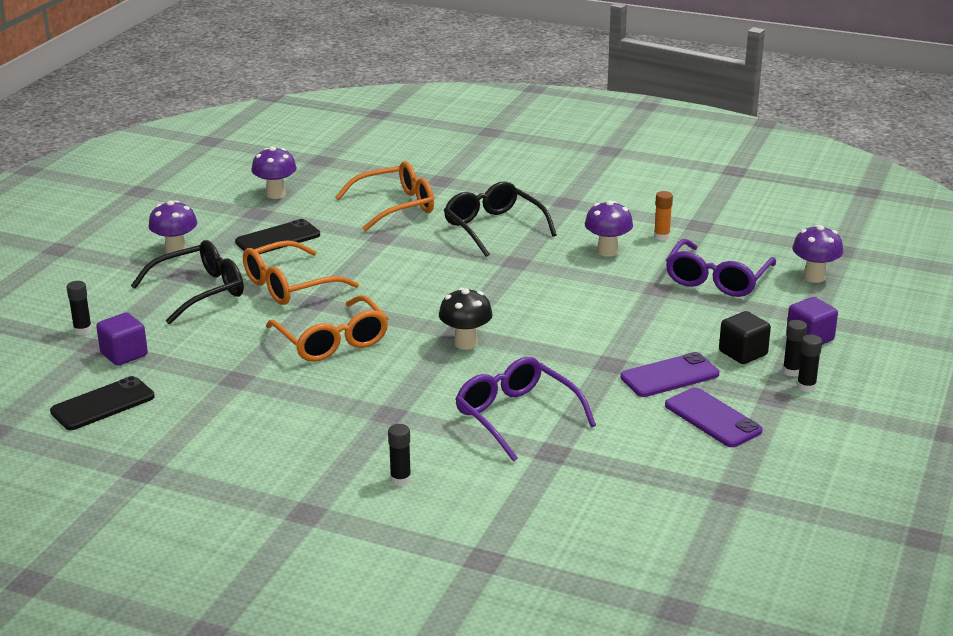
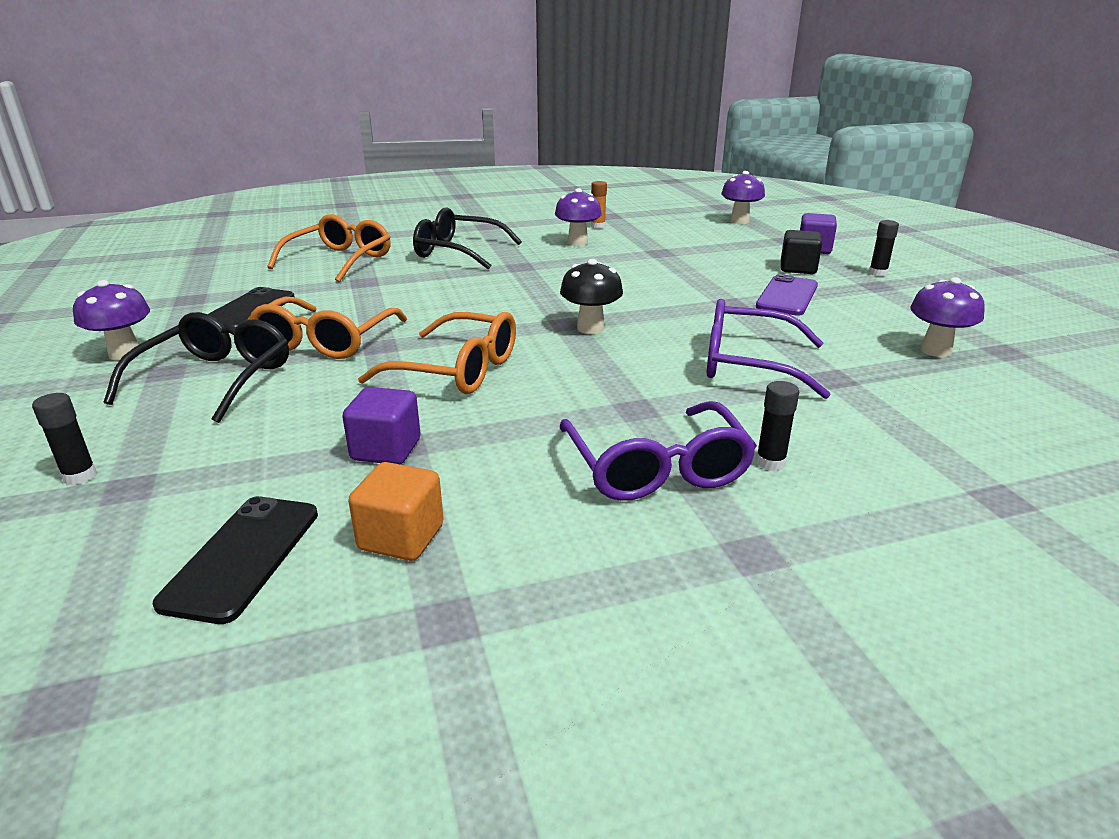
camera: 40 degrees left, 0 degrees up
(124, 354) = (193, 480): purple cube -> purple cube (386, 450)
(171, 427) = (401, 537): none -> orange cube
(276, 194) = (191, 281): purple mushroom -> purple mushroom (935, 350)
(712, 418) = (875, 310): purple phone -> none
(717, 279) = (686, 237): purple glasses -> purple glasses (656, 468)
(792, 371) = (849, 268): black glue stick -> none

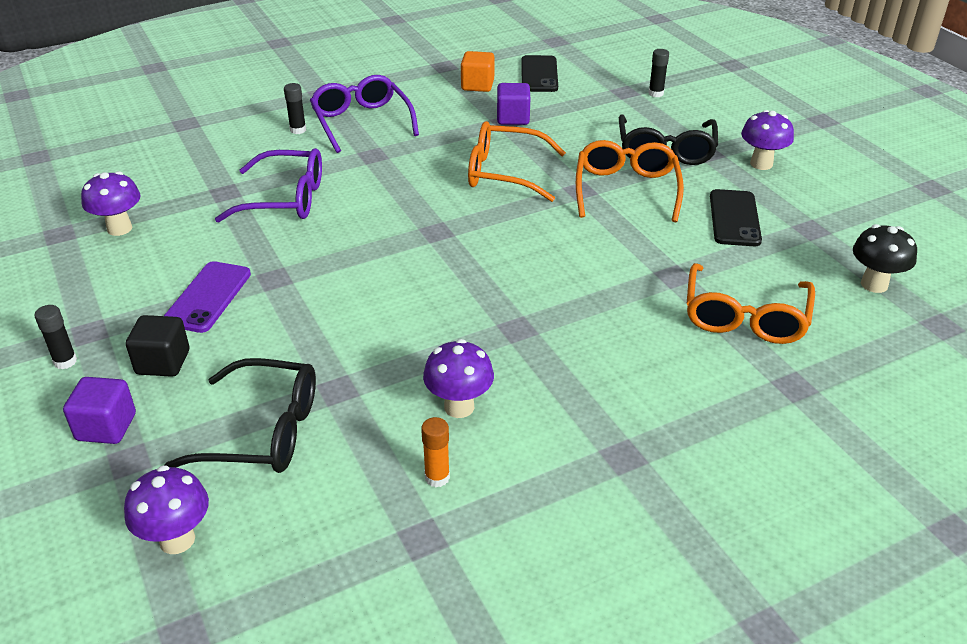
camera: 170 degrees right, 10 degrees up
(458, 252) = (614, 357): black glasses -> black glasses (263, 431)
(590, 328) = (413, 226): black mushroom -> black mushroom (874, 284)

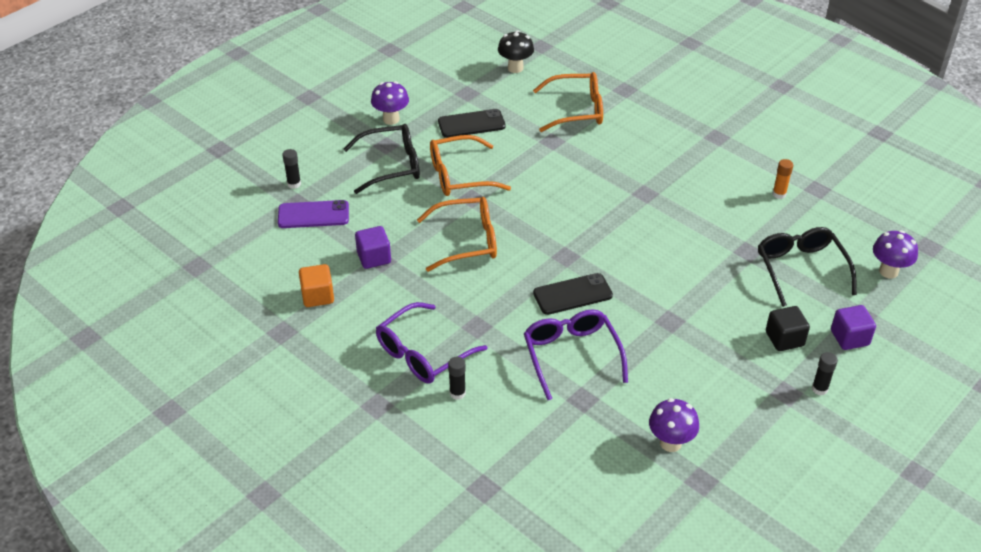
camera: 110 degrees left, 5 degrees up
(208, 297) = (712, 347): purple phone -> purple phone (313, 215)
(459, 407) = (725, 199): purple mushroom -> none
(505, 173) = (467, 241): orange glasses -> orange glasses turned 90 degrees counterclockwise
(539, 74) = (279, 261): black phone -> black phone (572, 294)

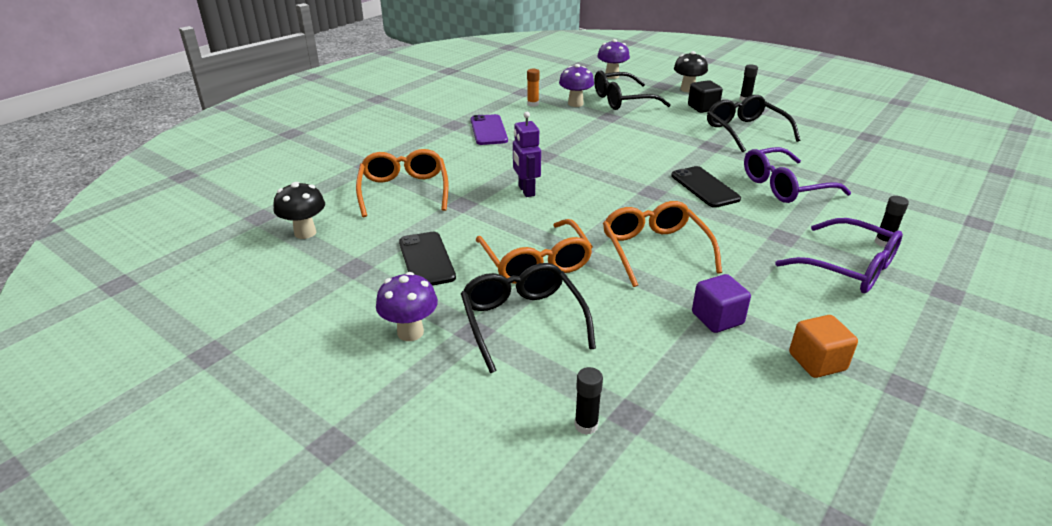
camera: 95 degrees left, 10 degrees down
(313, 215) = (654, 390): purple phone -> purple phone (488, 130)
(572, 177) = (526, 191): none -> purple robot
(670, 443) = (844, 146): purple mushroom -> purple mushroom (575, 104)
(712, 361) = (745, 131): none -> black glasses
(849, 338) = (687, 89): purple cube -> black mushroom

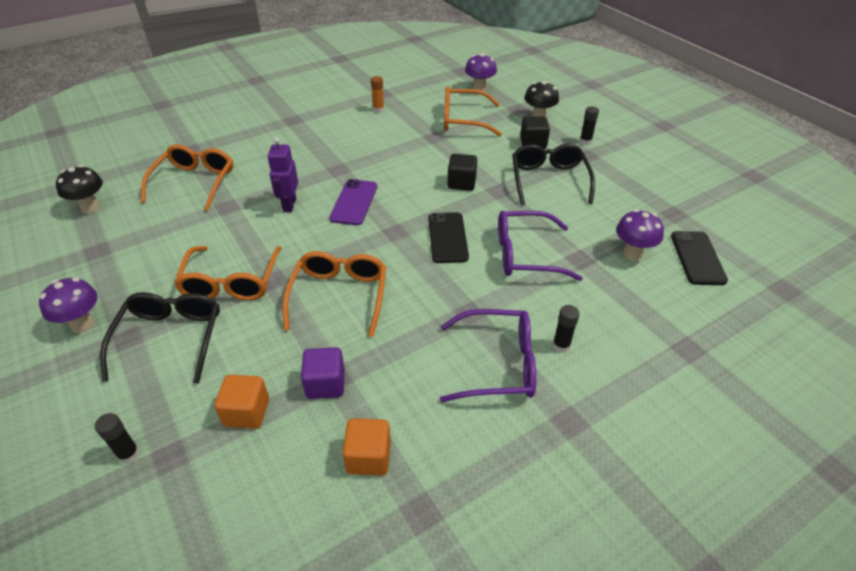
camera: 20 degrees right, 10 degrees up
(426, 260) = (153, 257): black phone -> black phone (697, 258)
(488, 130) = (315, 132): purple phone -> purple phone (354, 202)
(575, 104) = (416, 116): purple mushroom -> purple mushroom (632, 254)
(622, 100) = (463, 120): black glasses -> orange glasses
(667, 359) = (247, 412): none -> orange cube
(672, 146) = (461, 183): none -> black cube
(848, 267) = (497, 364): purple glasses -> purple glasses turned 60 degrees counterclockwise

